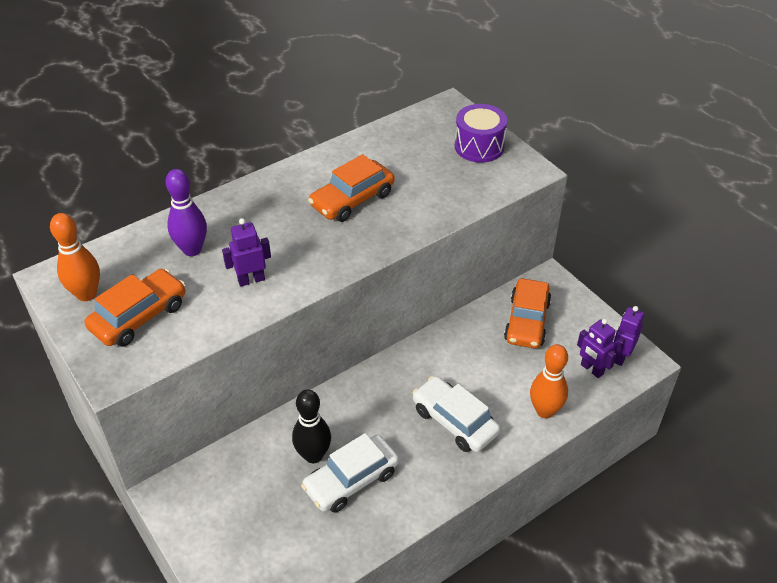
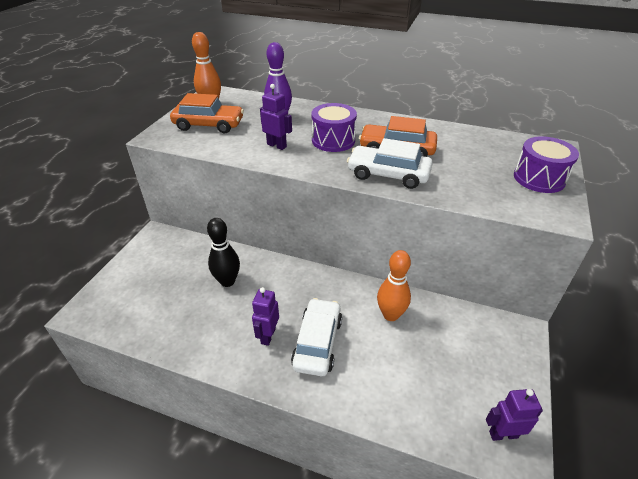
camera: 55 degrees right, 5 degrees down
(288, 233) = (333, 140): none -> purple drum
(351, 480) = (220, 311): white car -> white car (388, 175)
(527, 321) = (461, 338): orange car -> none
(545, 411) = (382, 401): orange bowling pin -> orange bowling pin (390, 315)
(591, 369) = (462, 416): purple robot -> purple robot (268, 336)

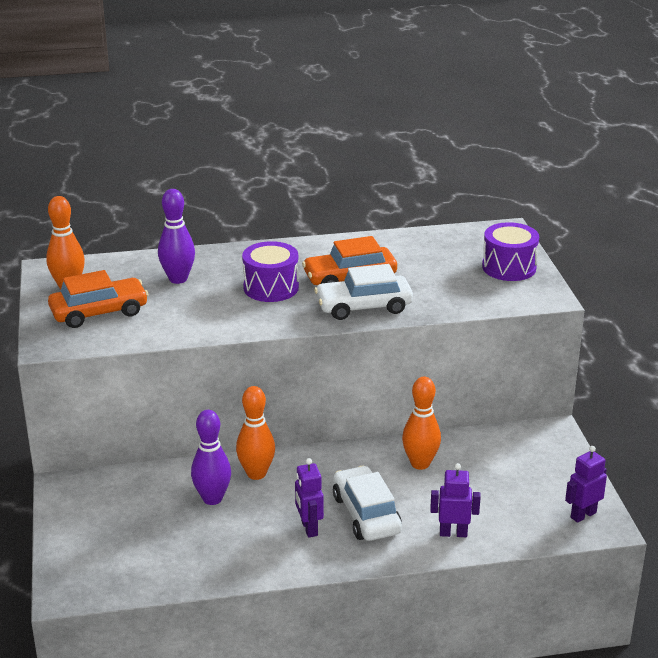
camera: 30 degrees left, 10 degrees down
(227, 281) = (212, 498): black bowling pin -> purple bowling pin
(270, 274) = (256, 473): none -> orange bowling pin
(277, 145) = (212, 312): purple robot -> purple robot (453, 533)

